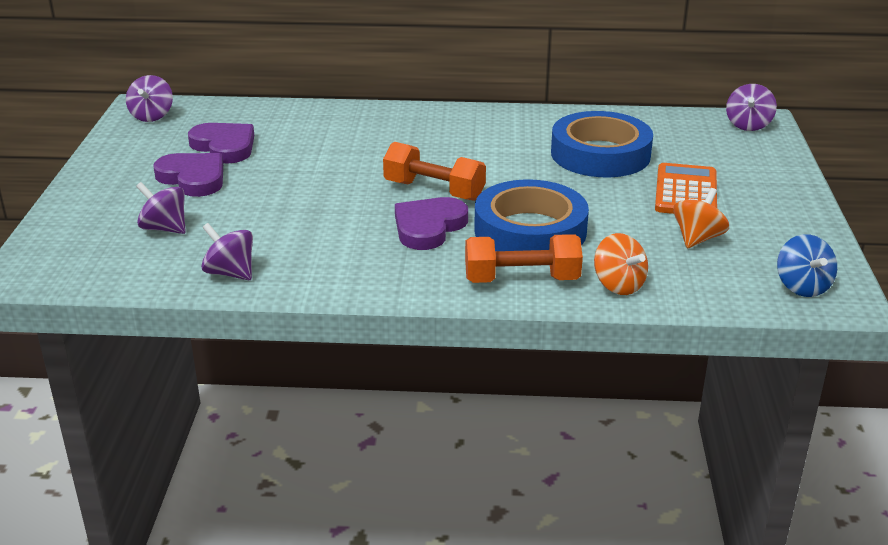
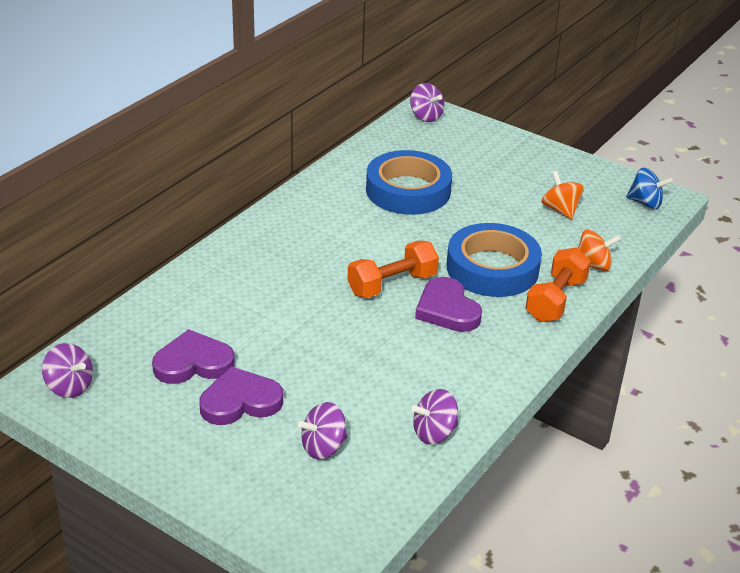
camera: 60 degrees left, 5 degrees up
(686, 192) = (496, 184): orange calculator -> none

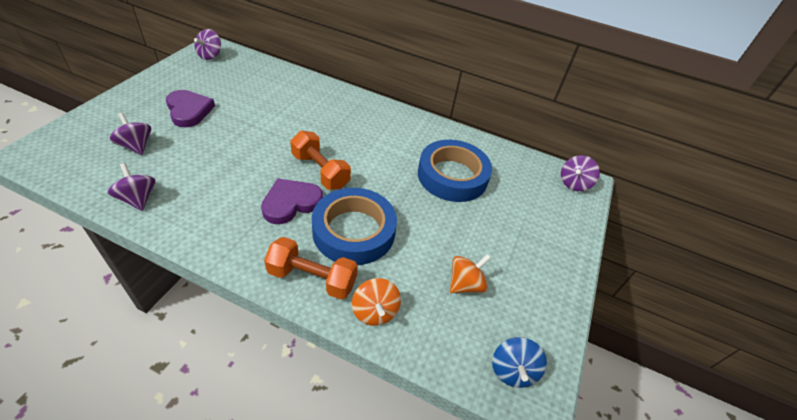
camera: 75 degrees right, 10 degrees up
(193, 363) = (228, 91): purple heart -> none

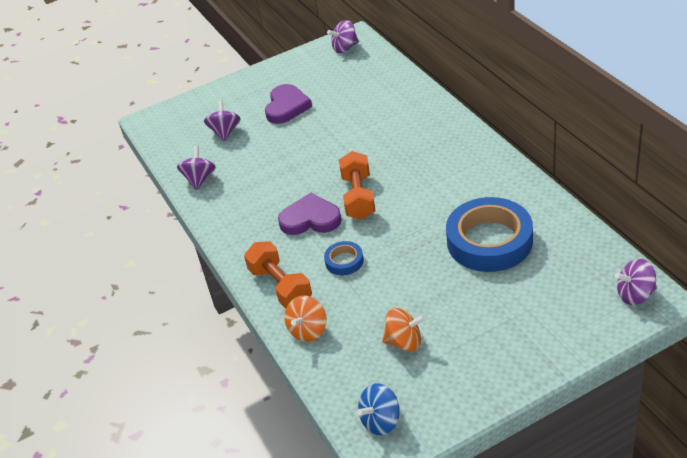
camera: 50 degrees right, 5 degrees down
(354, 231) = (344, 261): blue tape -> blue tape, size x0.46

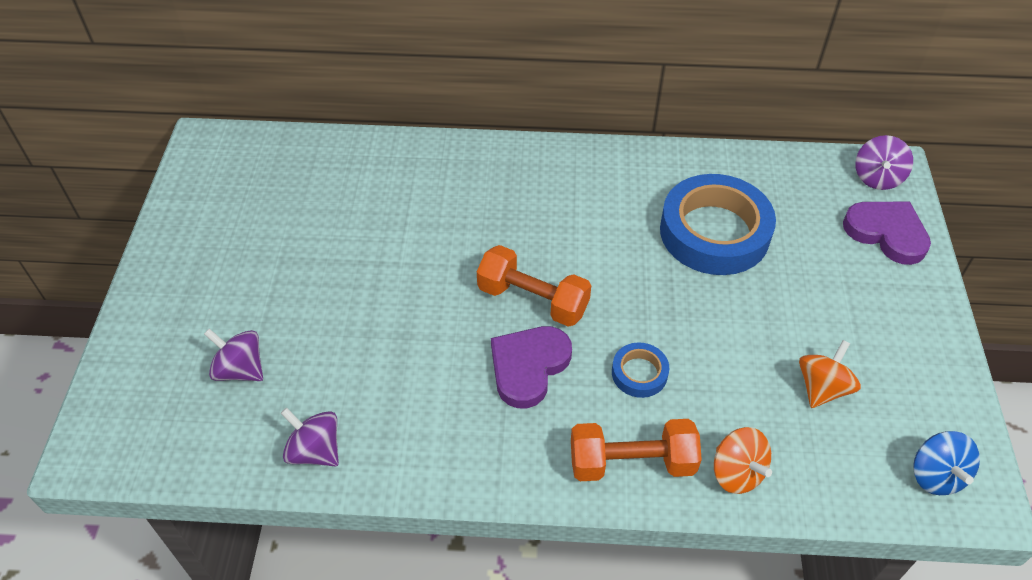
camera: 65 degrees left, 10 degrees up
(286, 107) = (268, 276): purple heart -> purple heart (886, 233)
(345, 48) = (217, 161): purple spinning top -> none

